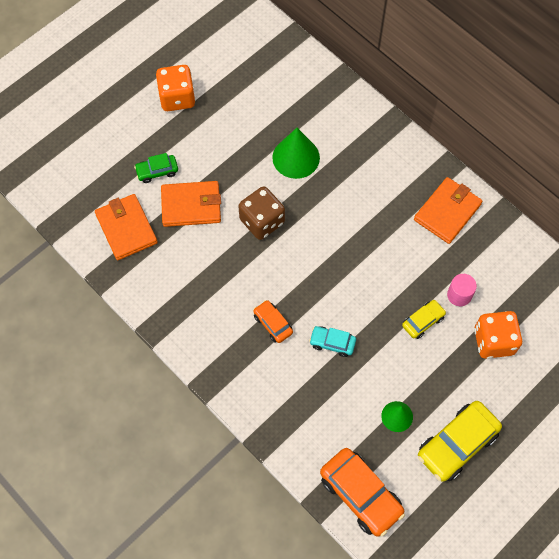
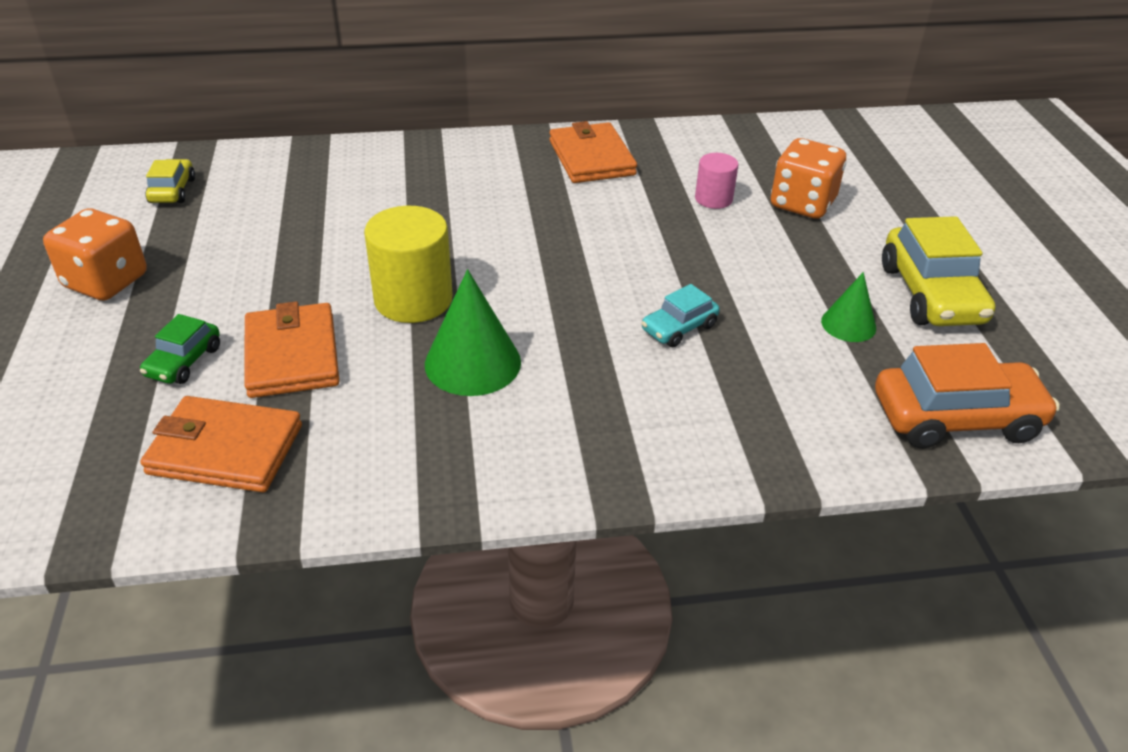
camera: 55 degrees left, 25 degrees down
(191, 206) = (292, 355): orange wallet -> orange wallet turned 45 degrees counterclockwise
(262, 221) = (413, 299): brown dice -> yellow cylinder
(272, 324) = (588, 369): orange car -> none
(296, 157) = (361, 226): green cone -> green cone (472, 363)
(423, 321) = (723, 240): yellow car -> yellow car (172, 190)

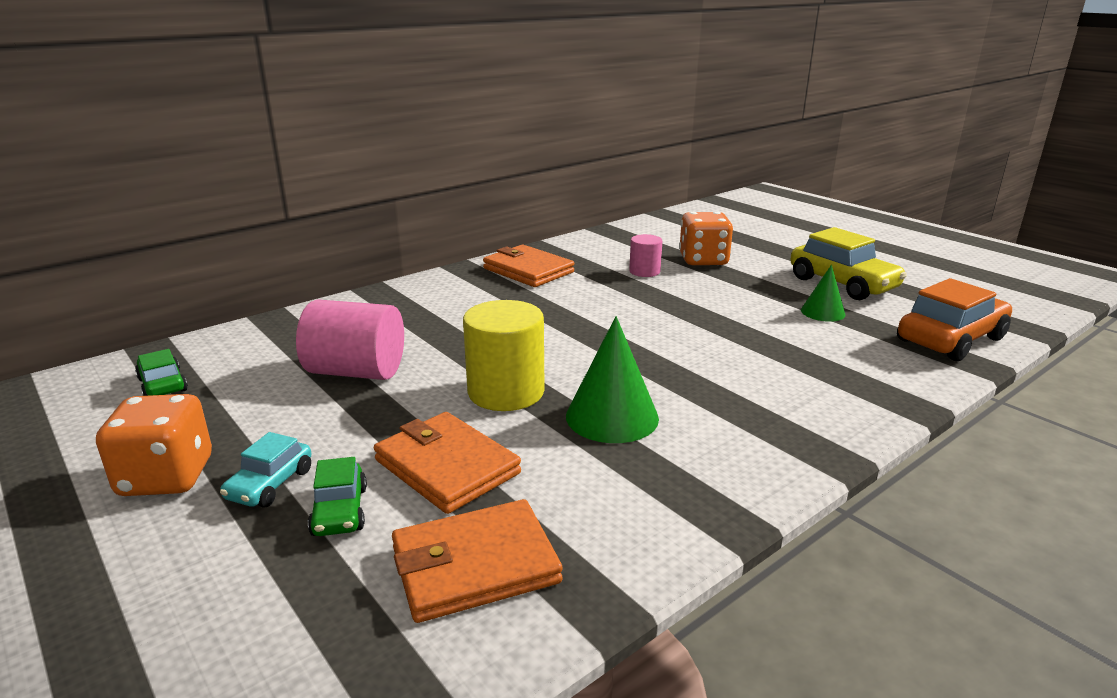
camera: 30 degrees left, 15 degrees down
(172, 190) = (163, 385): yellow car -> green car
(318, 230) = (356, 371): none -> pink cylinder
(679, 328) = (726, 346): turquoise car -> turquoise car (270, 484)

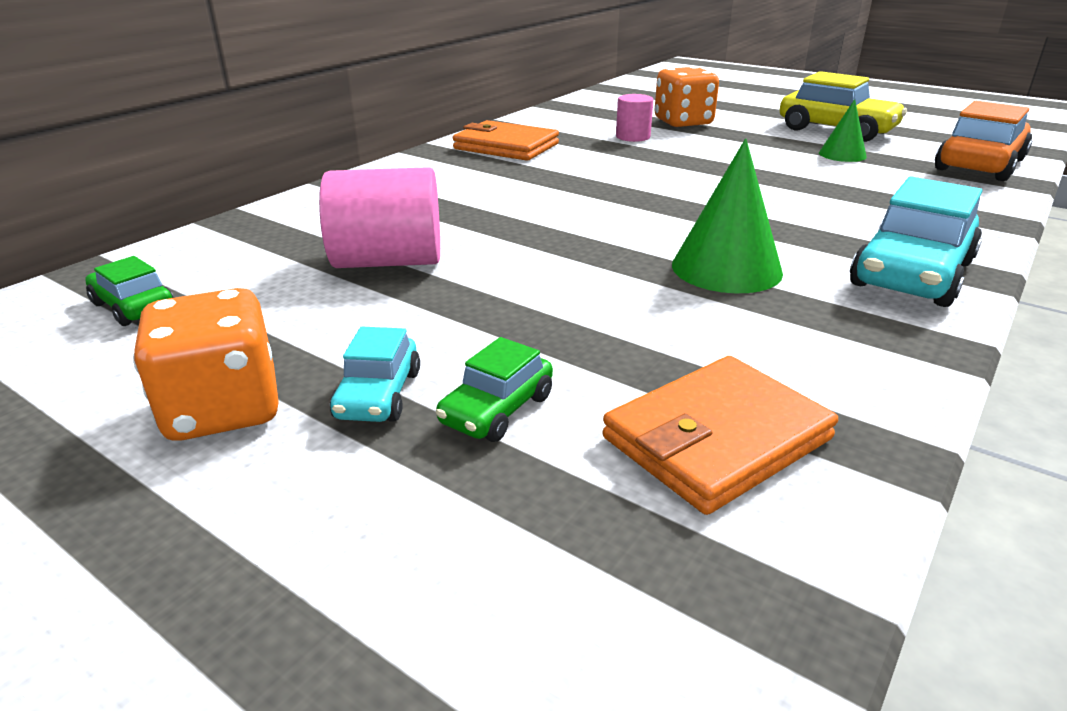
camera: 15 degrees left, 5 degrees up
(340, 511) = (497, 410): green car -> green car turned 60 degrees clockwise
(447, 466) = (587, 342): orange wallet -> none
(506, 392) = (587, 260): yellow cylinder -> none
(768, 447) = (911, 274): none -> turquoise car

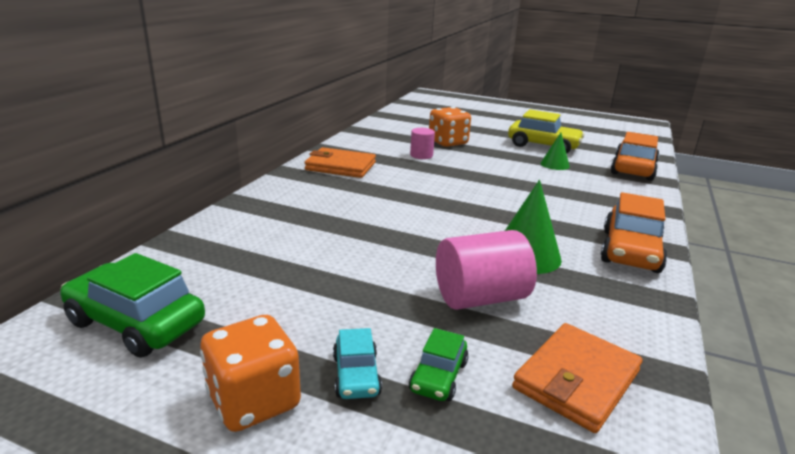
camera: 15 degrees left, 5 degrees down
(133, 306) = (136, 323): green car -> green car, size x1.86
(388, 261) = (307, 267): pink cylinder -> pink cylinder (480, 298)
(911, 274) = (630, 251): turquoise car -> orange car

